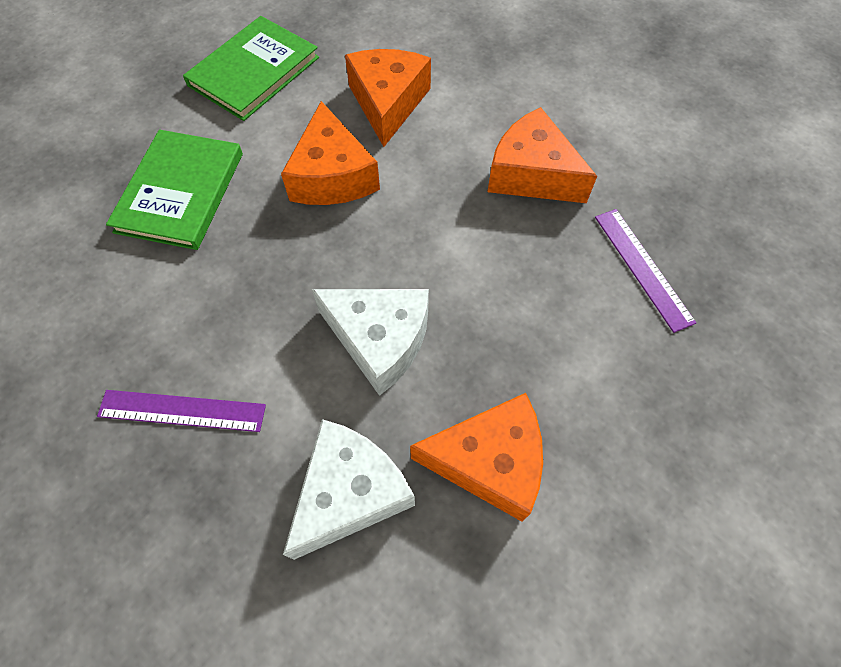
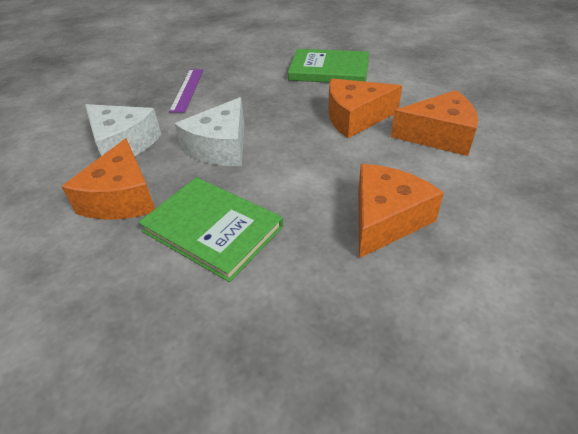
camera: 90 degrees right, 20 degrees down
(254, 71) = (442, 79): green book -> green book (212, 229)
(643, 268) = (283, 300): purple ruler -> none

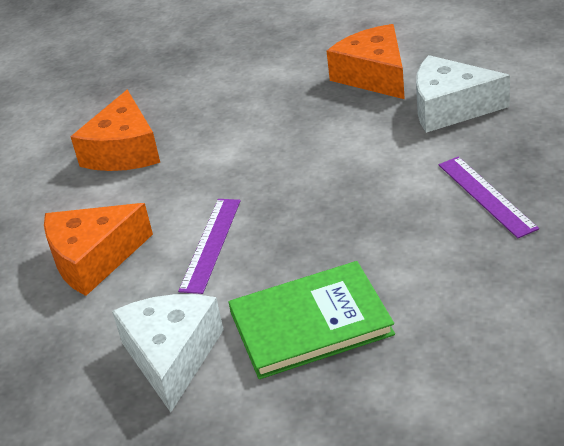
camera: 155 degrees right, 5 degrees down
(212, 229) = (267, 90): green book -> none
(220, 147) = (339, 146): white cheese -> white cheese (172, 356)
(355, 118) = (210, 244): orange cheese -> purple ruler

